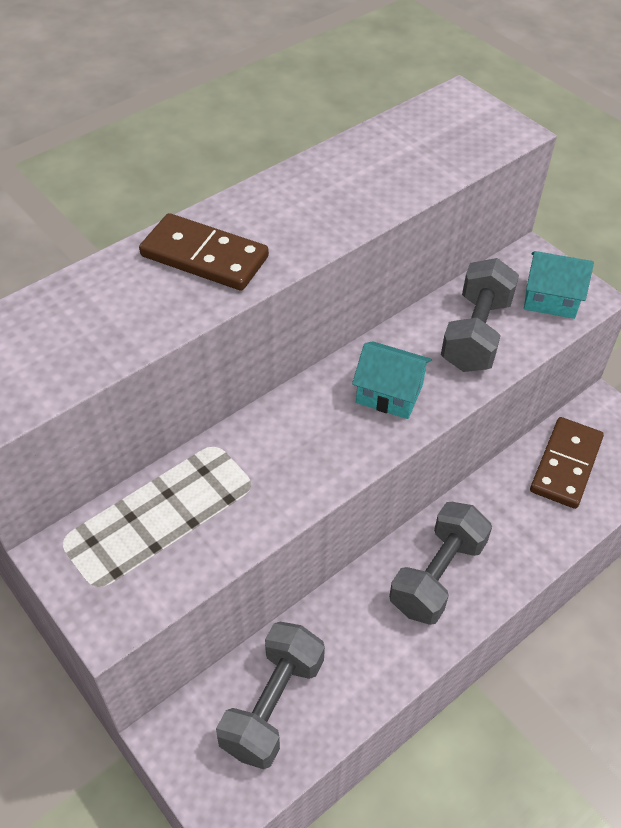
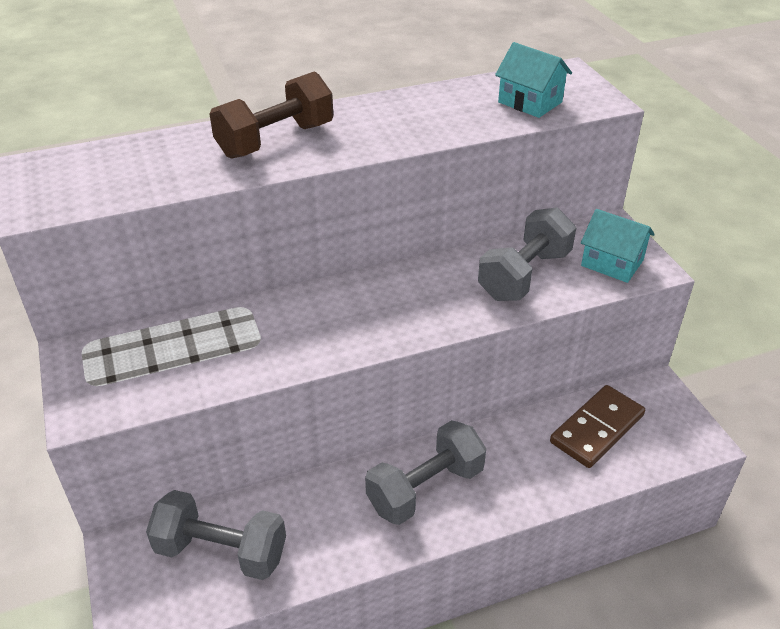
camera: 20 degrees right, 10 degrees down
(204, 257) = (275, 140): brown domino -> brown dumbbell
(272, 705) = (221, 551): grey dumbbell -> grey dumbbell turned 60 degrees clockwise
(389, 394) = (418, 303): turquoise house -> turquoise house (530, 102)

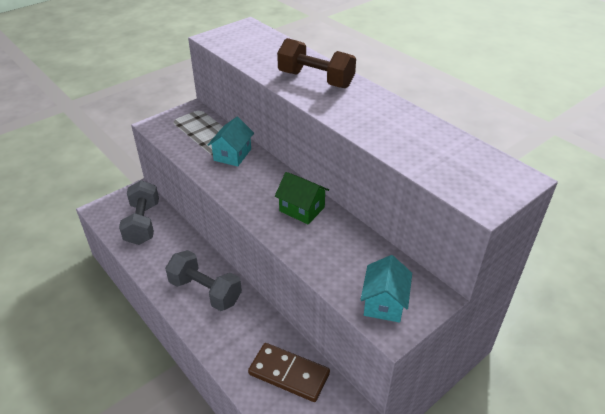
camera: 70 degrees right, 0 degrees up
(423, 286) = (302, 209): none -> green house
(524, 275) = (340, 255): grey dumbbell -> none
(530, 102) = (447, 166): turquoise house -> turquoise house (232, 154)

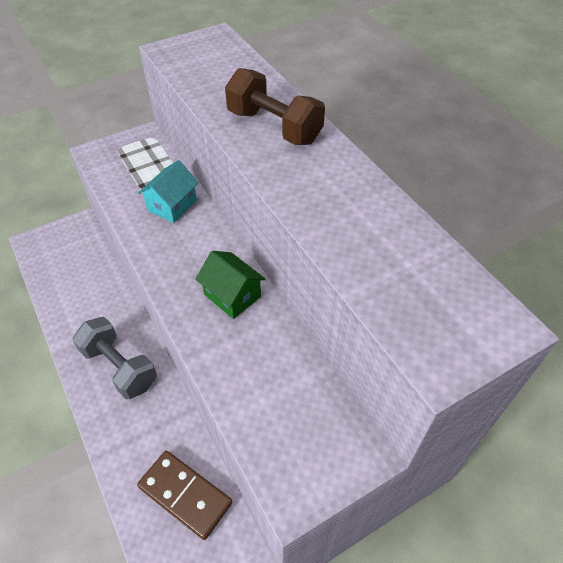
camera: 10 degrees right, 10 degrees up
(143, 223) = (74, 267): grey dumbbell -> none
(384, 303) = (294, 452): turquoise house -> none

